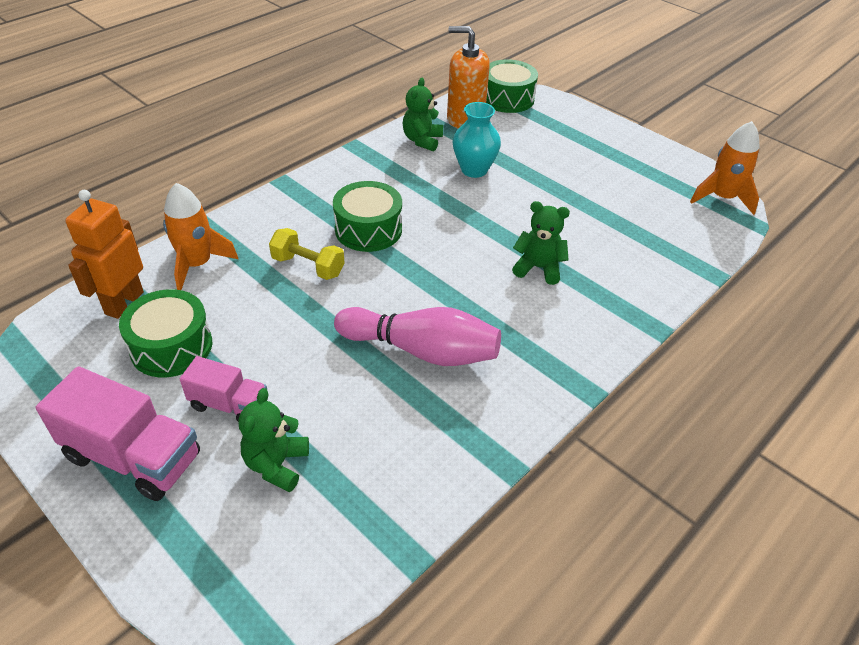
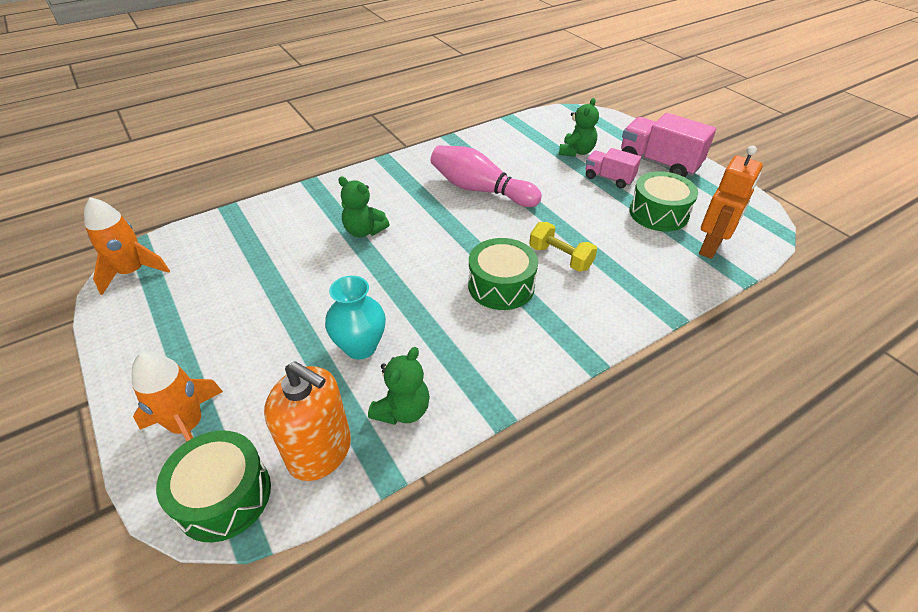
camera: 165 degrees left, 0 degrees up
(197, 265) = (661, 272): orange rocket -> orange rocket (188, 425)

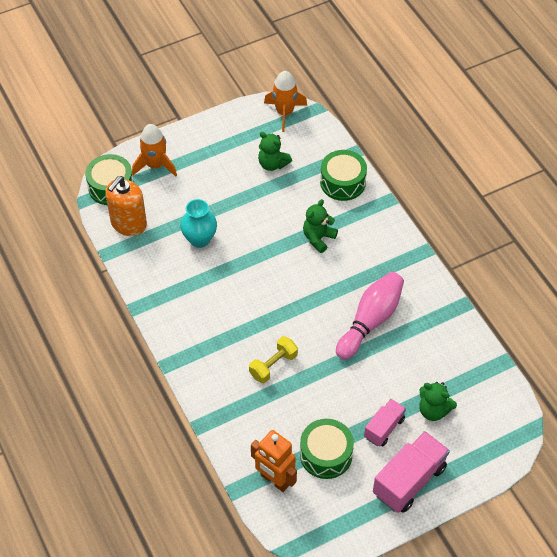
camera: 95 degrees right, 10 degrees up
(402, 410) = (148, 261): green teddy bear -> green teddy bear (272, 164)
(501, 286) = (246, 322): green drum -> green drum (342, 182)

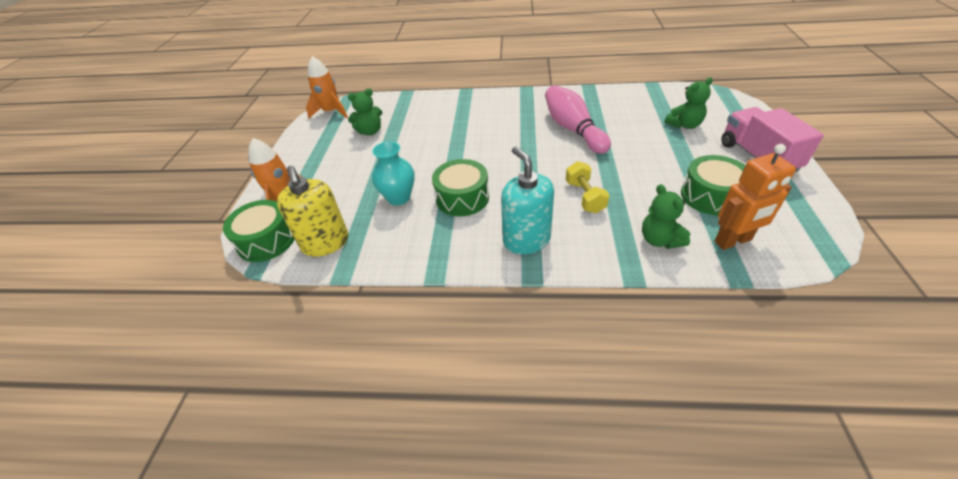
camera: 55 degrees left, 10 degrees down
(128, 224) = (325, 243): orange soap dispenser -> yellow soap dispenser
(201, 346) = (526, 240): none -> turquoise soap dispenser
(318, 238) = (467, 131): green teddy bear -> green teddy bear (659, 240)
(342, 182) = (427, 105): green drum -> green drum (462, 198)
(384, 428) = (692, 154): pink truck -> none

